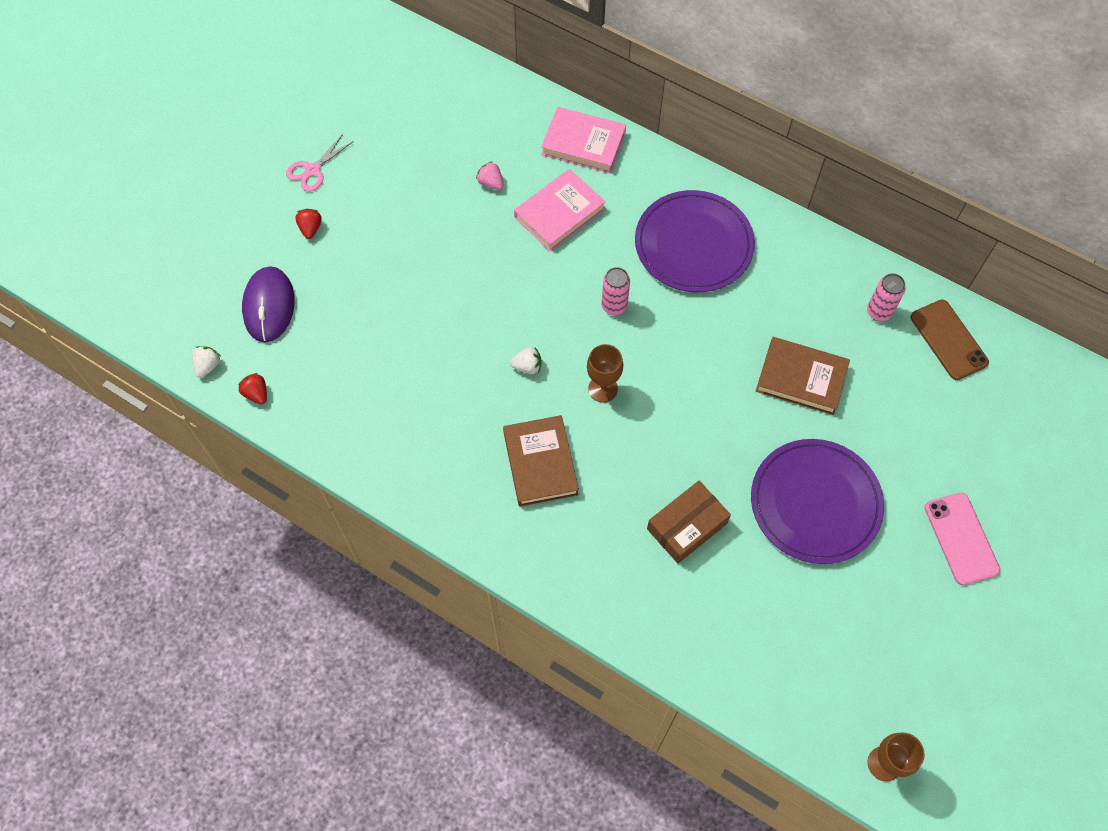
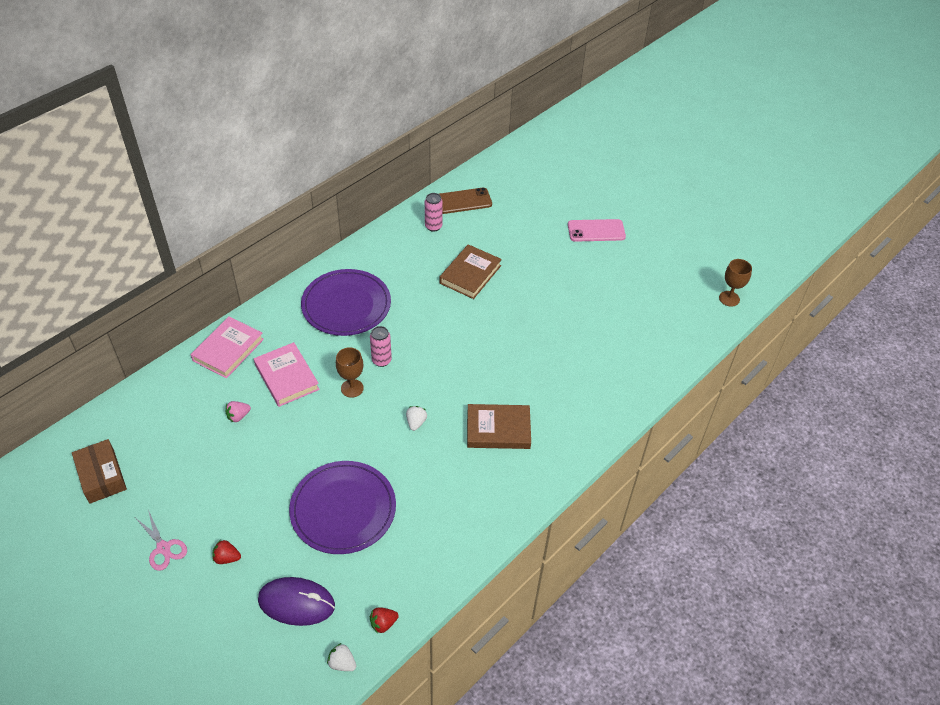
camera: 80 degrees left, 15 degrees down
(603, 389) = (448, 381): brown goblet -> brown goblet (352, 388)
(687, 526) = (564, 356): brown box -> brown box (101, 476)
(815, 503) = (560, 289): purple plate -> purple plate (343, 509)

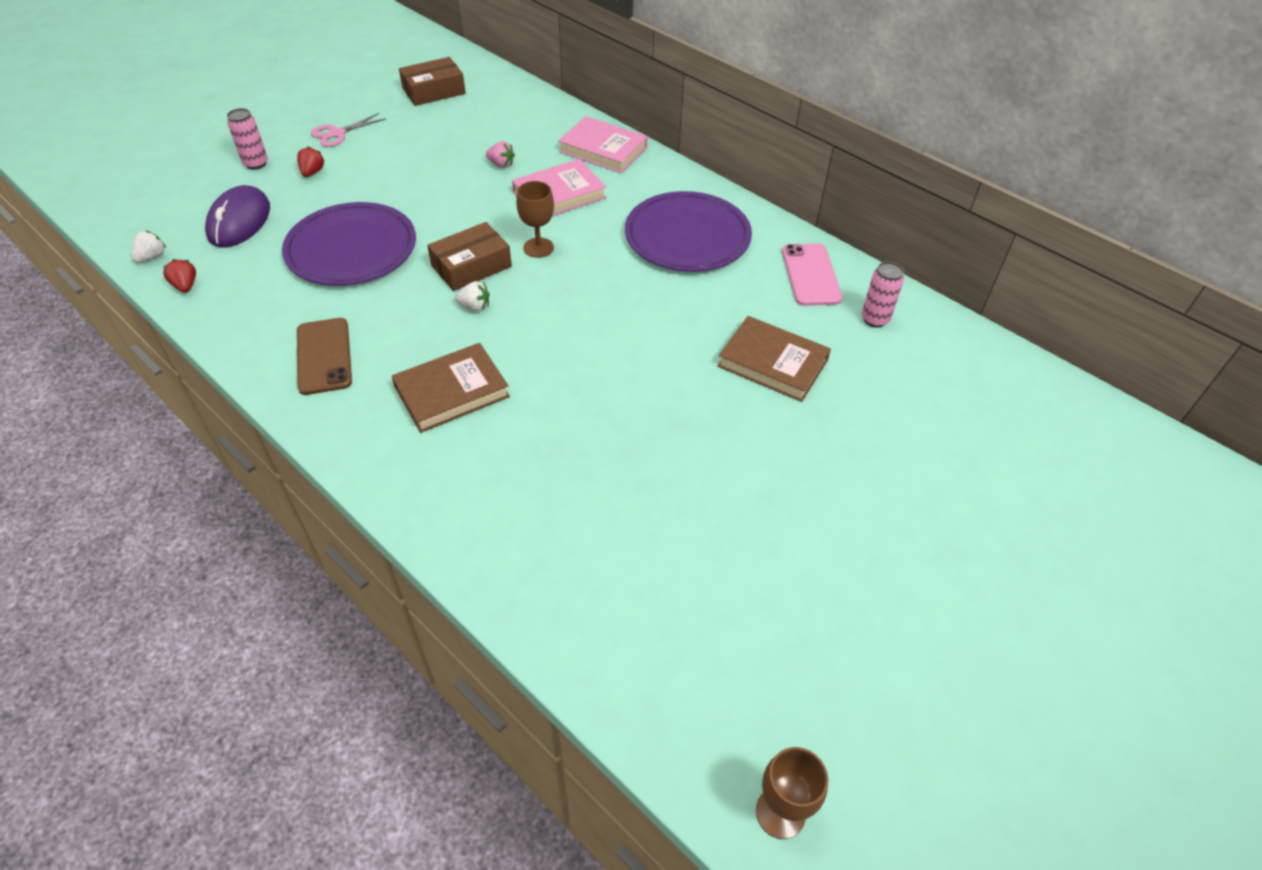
camera: 90 degrees right, 0 degrees up
(238, 416) = (501, 164): pink strawberry -> pink strawberry turned 150 degrees clockwise
(370, 428) = (471, 266): none -> brown box
(381, 360) = (586, 272): pink can -> pink can (256, 164)
(463, 201) = (951, 355): brown phone -> brown phone (324, 356)
(498, 429) = (452, 392): brown book -> brown book turned 60 degrees clockwise
(596, 231) = (936, 553): pink phone -> pink phone (811, 275)

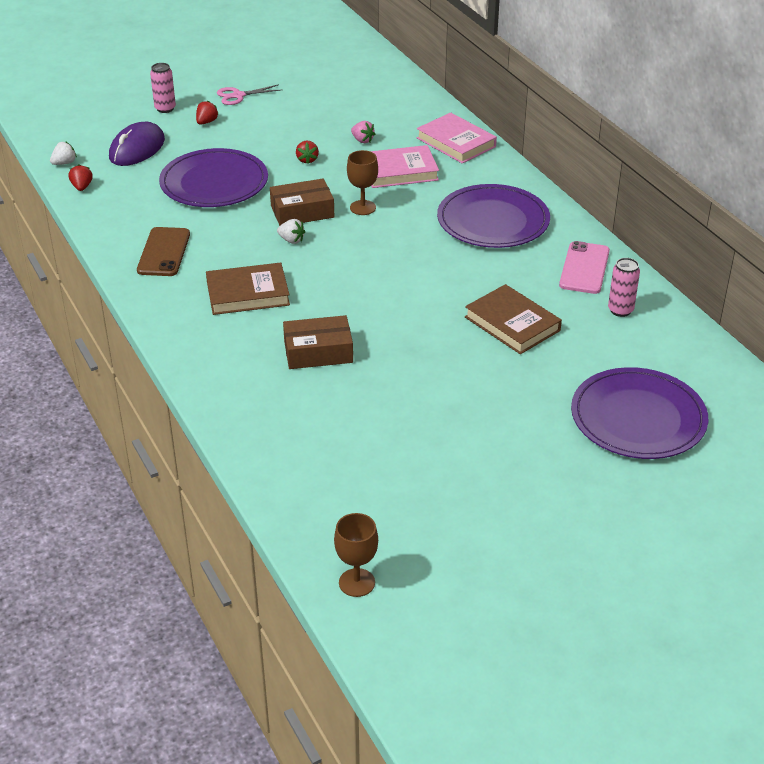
camera: 20 degrees right, 10 degrees down
(434, 91) = (332, 73): brown box -> brown box (318, 352)
(449, 199) = (307, 160): none -> red strawberry
(968, 456) = (638, 418): none -> purple plate

